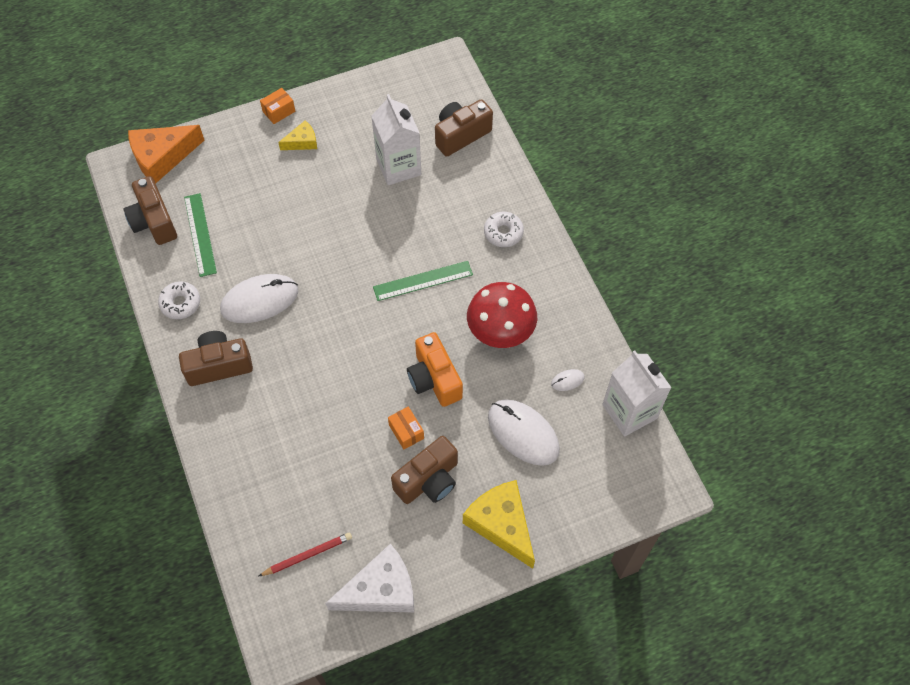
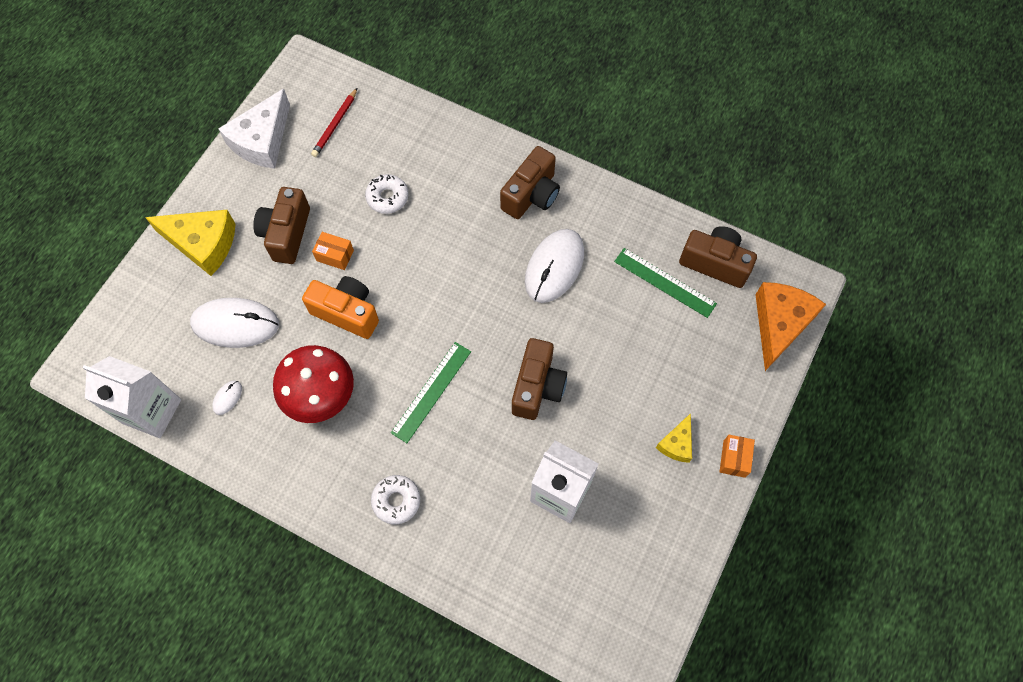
camera: 140 degrees right, 5 degrees up
(180, 303) = (614, 216): white donut -> white donut (387, 197)
(461, 135) = (532, 584): brown camera -> brown camera (537, 387)

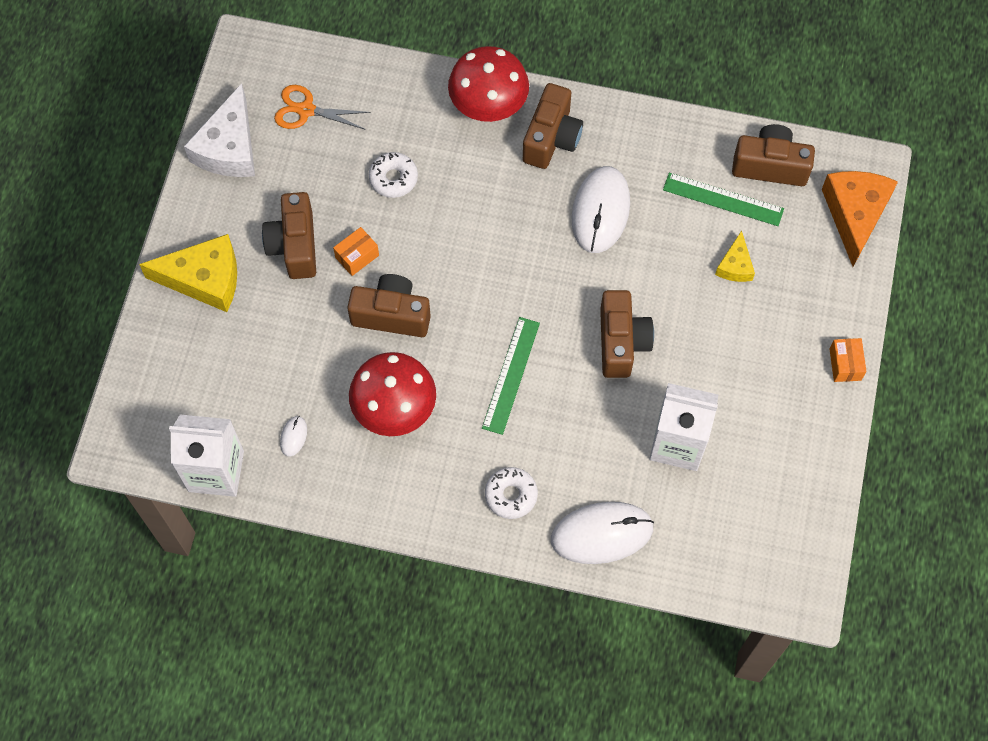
camera: 15 degrees left, 0 degrees up
(235, 324) = (273, 357): white mouse -> white mouse (601, 533)
(335, 125) = (306, 110): red pencil -> orange scissors
(335, 255) = (357, 256): orange box -> orange box turned 45 degrees counterclockwise
(347, 313) = (391, 315): orange camera -> brown camera
(486, 157) = (488, 107): none -> red mushroom
(676, 443) = (782, 364): yellow cheese -> yellow cheese (735, 265)

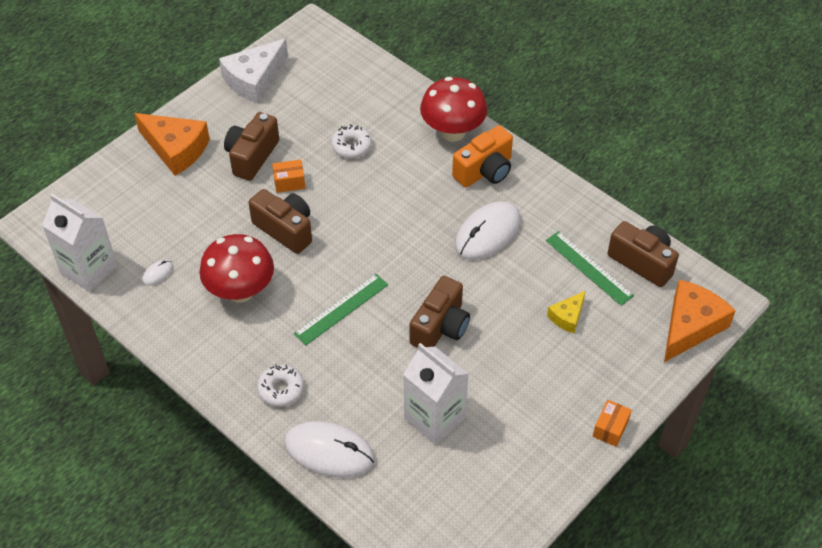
camera: 30 degrees right, 15 degrees down
(204, 279) = (176, 149): yellow cheese -> orange cheese
(306, 110) = (323, 80): orange scissors -> none
(551, 138) = (485, 171): brown camera -> orange camera

